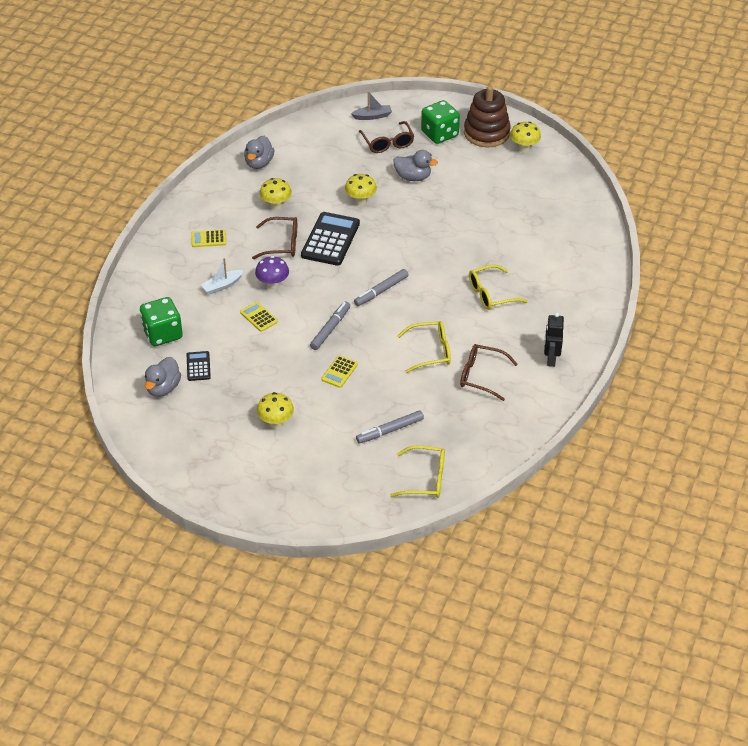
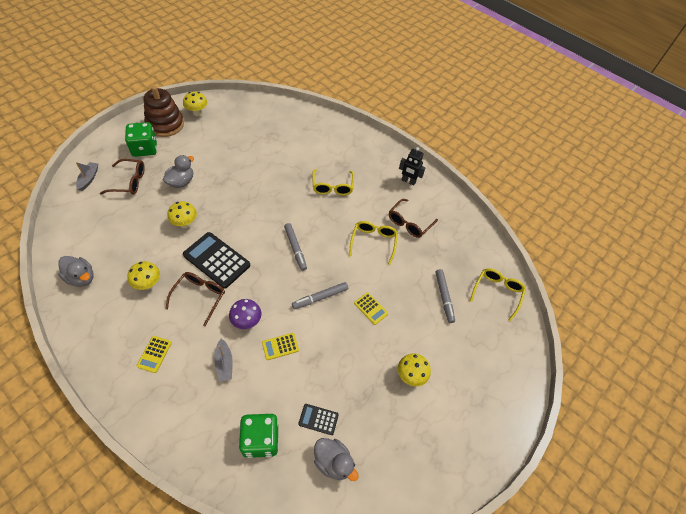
camera: 75 degrees left, 10 degrees up
(222, 286) = (224, 363): white boat -> grey boat
(330, 329) = (320, 297): grey marker -> grey marker turned 75 degrees counterclockwise

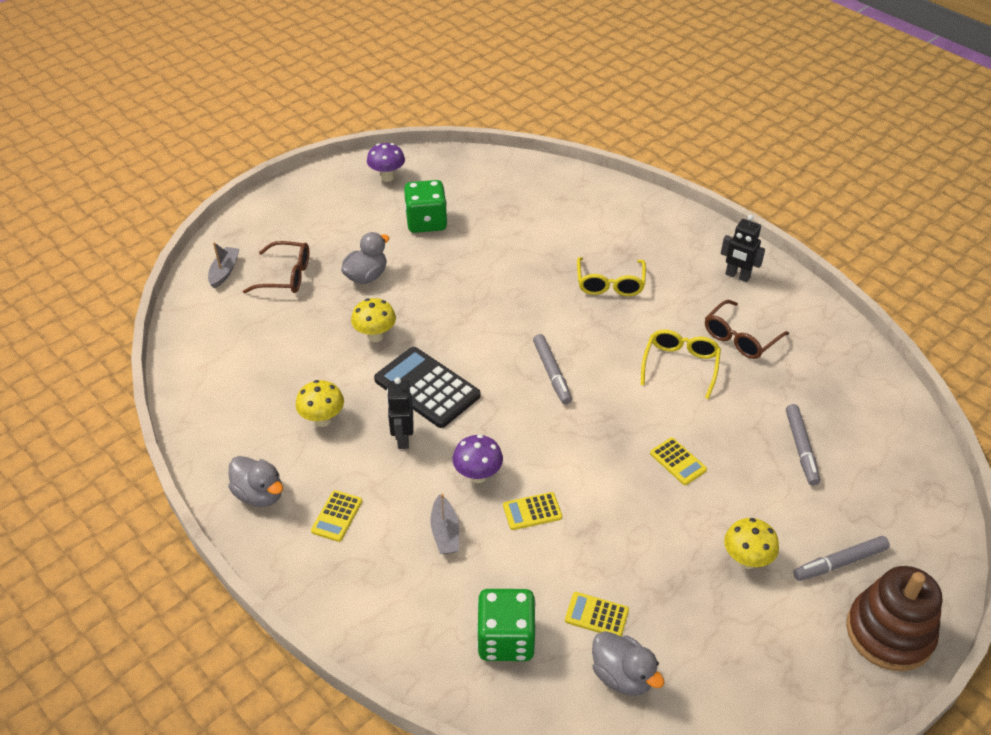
camera: 10 degrees right, 10 degrees down
(81, 278) = (221, 409): grey duck -> grey duck (259, 494)
(145, 149) = (307, 229): green dice -> green dice (426, 222)
(165, 124) = (337, 194): brown stacking toy -> brown stacking toy (889, 633)
(197, 113) = (387, 177): yellow mushroom -> purple mushroom
(199, 296) = (402, 438): brown glasses -> black robot
(318, 419) = (596, 615): black calculator -> yellow calculator
(320, 297) = (594, 444): grey marker -> grey marker (839, 563)
(497, 292) = (893, 443): yellow glasses -> none

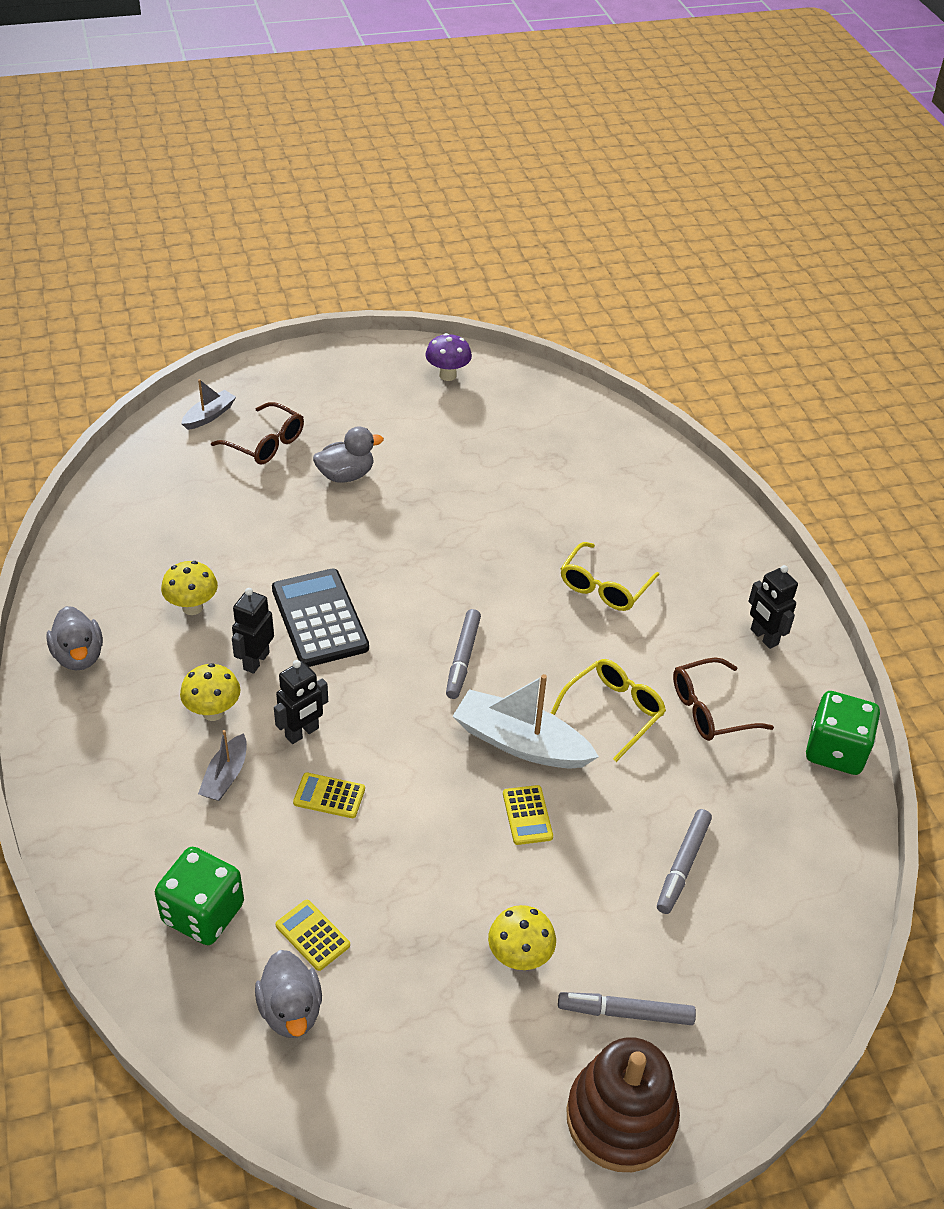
camera: 25 degrees right, 0 degrees up
(337, 516) = (134, 711): yellow calculator -> none
(375, 336) = (308, 542): yellow mushroom -> yellow mushroom (213, 712)
(426, 222) = (452, 440): green dice -> green dice (835, 751)
(478, 475) = (302, 733): purple mushroom -> black robot
(635, 414) = (520, 743): none -> white boat

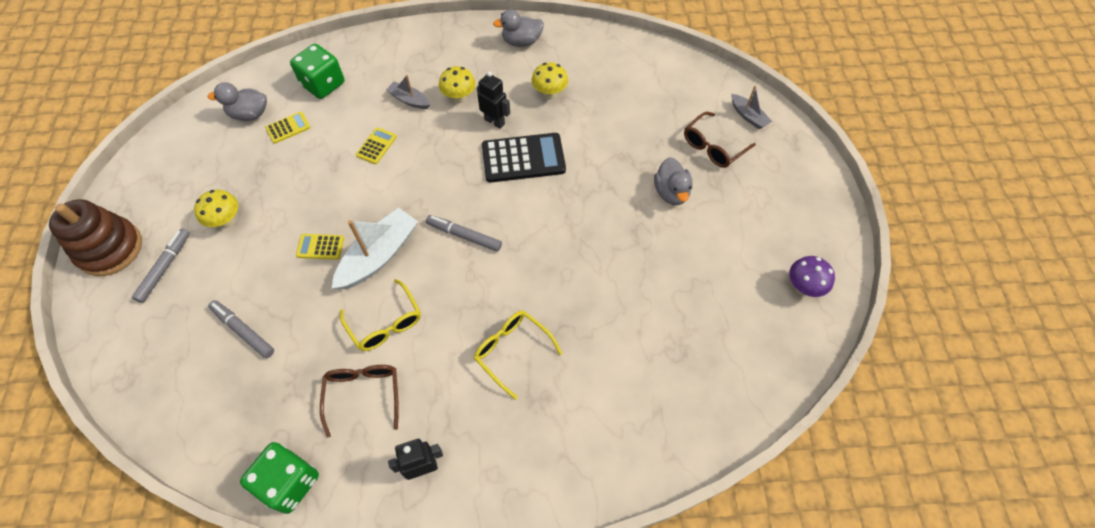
camera: 105 degrees right, 15 degrees up
(302, 733) = (429, 138): black robot -> none

